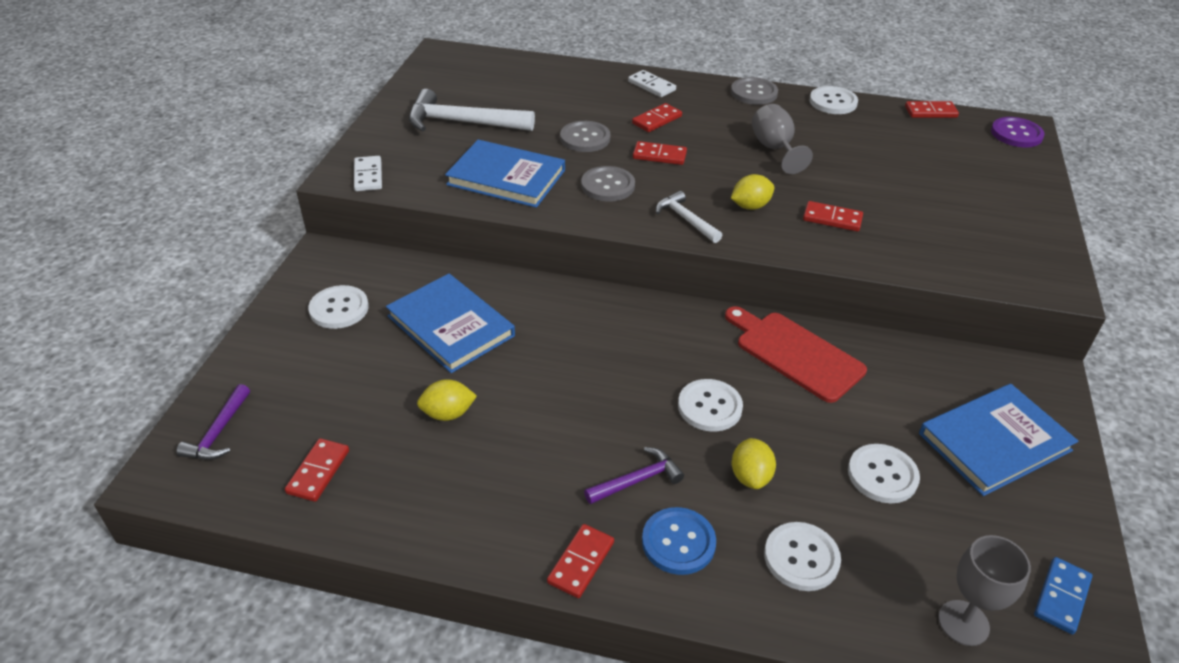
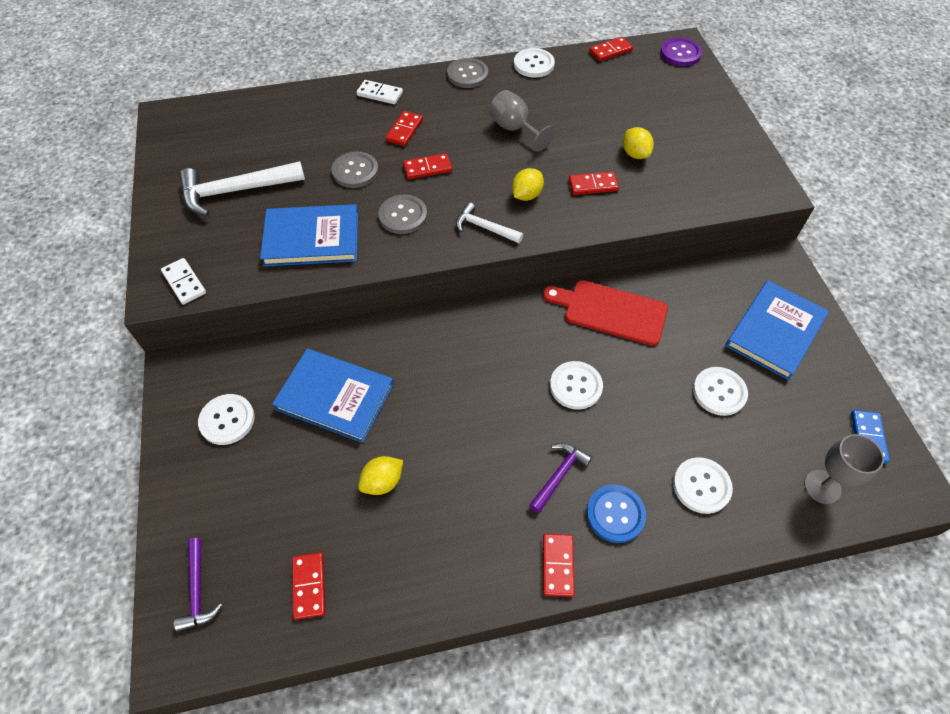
camera: 25 degrees left, 15 degrees up
(750, 476) = (635, 434): yellow lemon -> yellow lemon (635, 154)

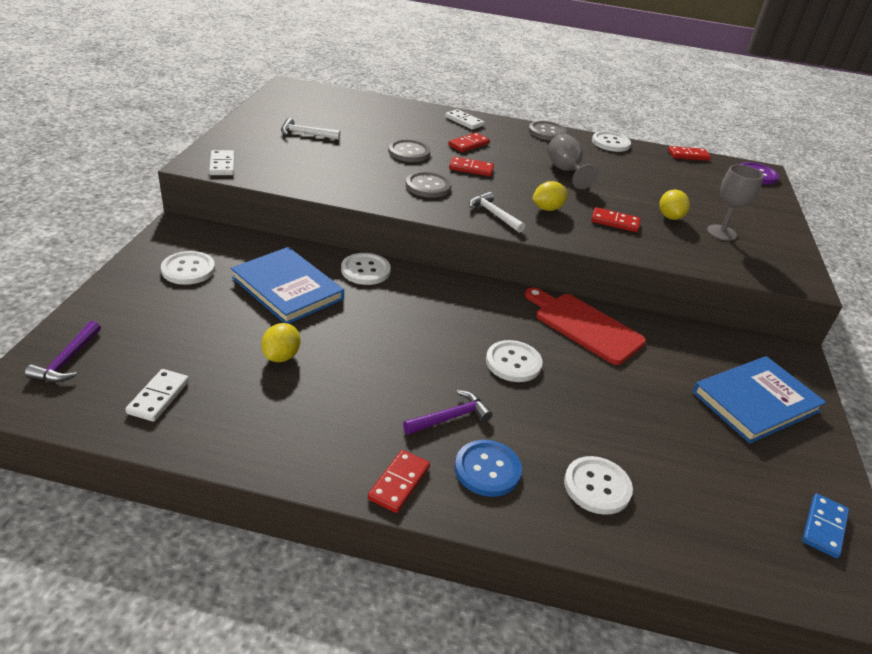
camera: 20 degrees right, 20 degrees down
(236, 191) = (306, 134): white hammer -> white hammer, size x0.56
(309, 586) = (159, 397): red domino -> white domino
(312, 238) = (342, 174): blue book -> none
(382, 482) = (281, 356): yellow lemon -> yellow lemon turned 60 degrees counterclockwise
(719, 392) = (663, 423): white button -> white button (365, 270)
(822, 487) = (742, 545): grey goblet -> grey goblet (721, 233)

